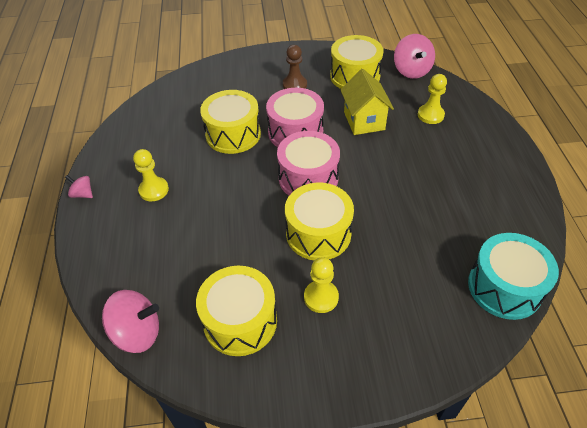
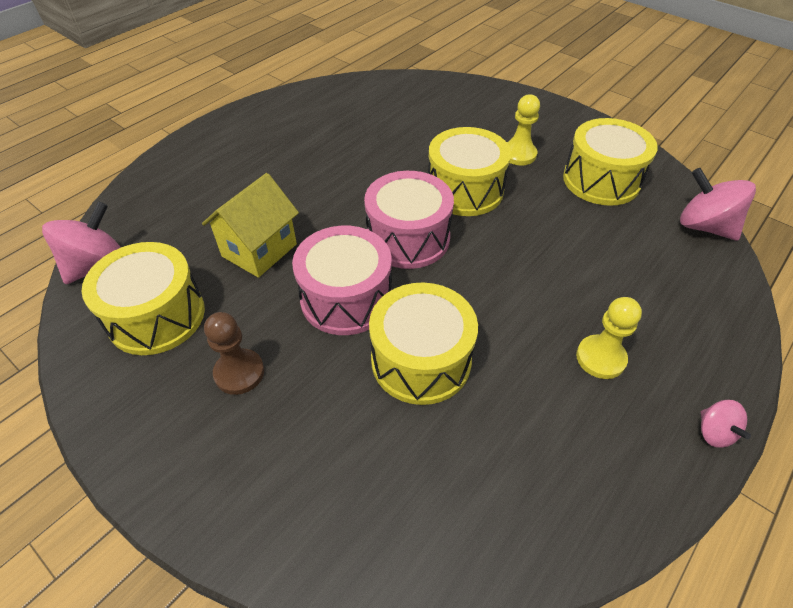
camera: 135 degrees left, 0 degrees up
(430, 115) = (195, 204): yellow pawn -> none
(504, 287) = (386, 86): turquoise drum -> none

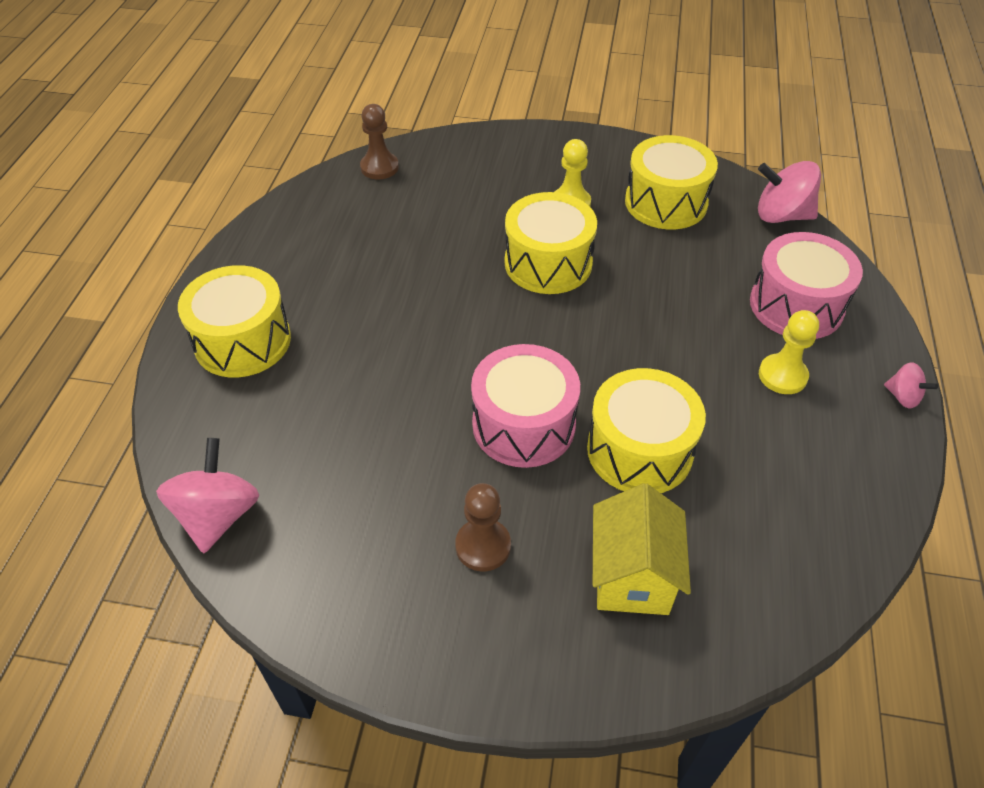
camera: 30 degrees left, 0 degrees up
(156, 316) = (343, 535): yellow drum -> yellow drum (242, 341)
(259, 250) = (391, 416): yellow house -> yellow house (632, 576)
(396, 85) = (379, 167): none -> brown pawn
(408, 238) = (533, 337): pink drum -> pink drum (796, 305)

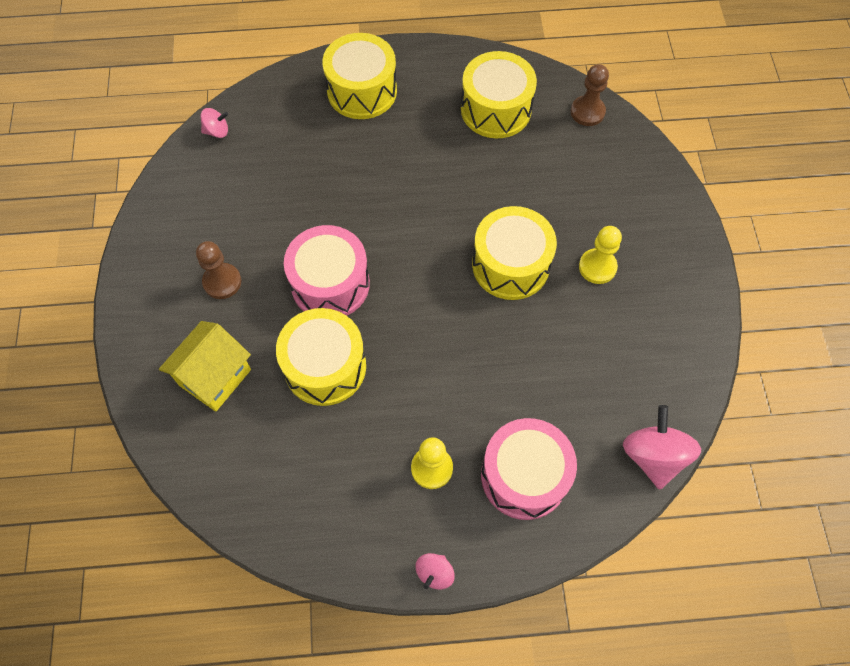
camera: 75 degrees right, 15 degrees up
(218, 515) = (217, 131): pink spinning top -> pink spinning top, size x0.53
(632, 576) = (215, 377): yellow house -> yellow house turned 45 degrees counterclockwise
(665, 202) = (631, 347): yellow drum -> yellow drum (496, 109)

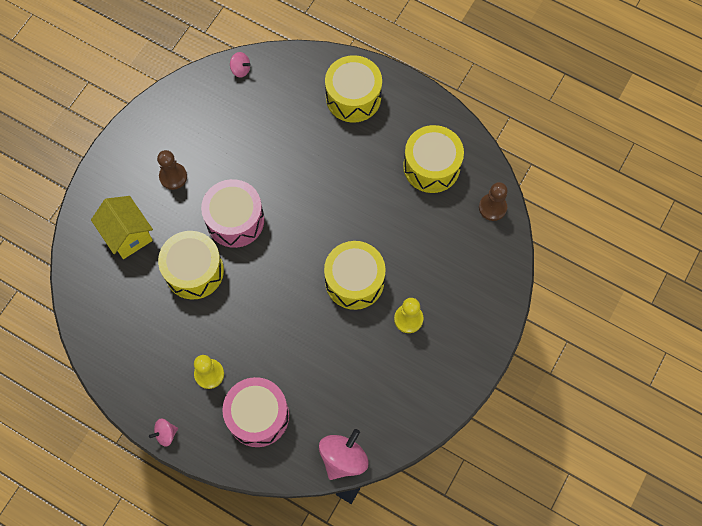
camera: 35 degrees right, 5 degrees up
(215, 377) = (128, 235): yellow house -> yellow house turned 75 degrees clockwise

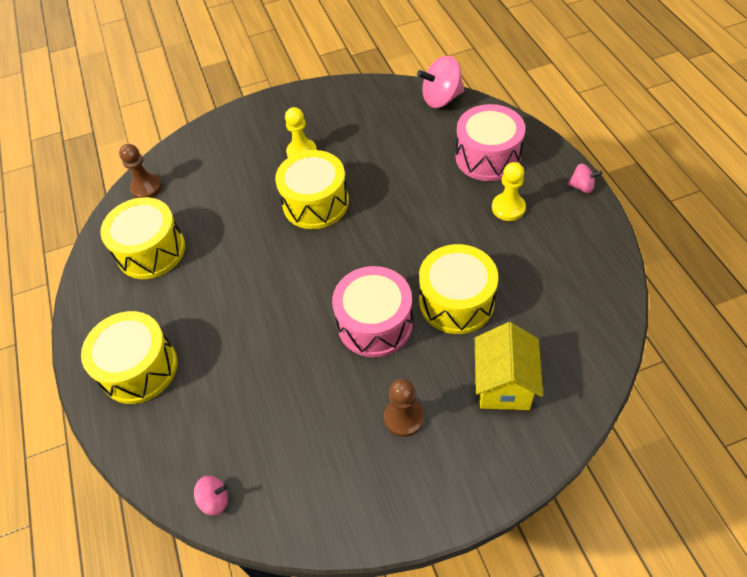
camera: 135 degrees left, 15 degrees down
(240, 70) = (215, 500): pink spinning top -> pink spinning top turned 105 degrees clockwise

